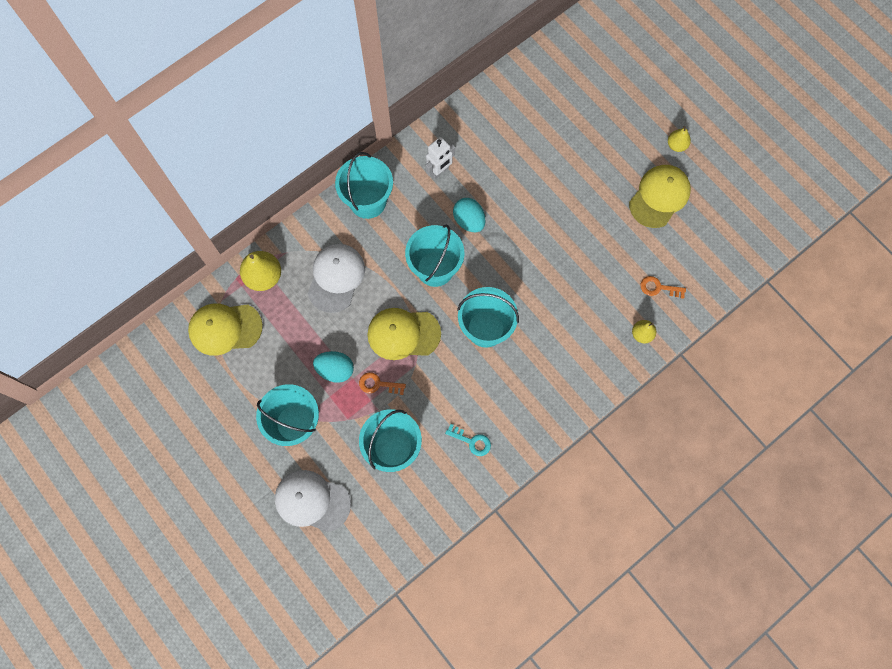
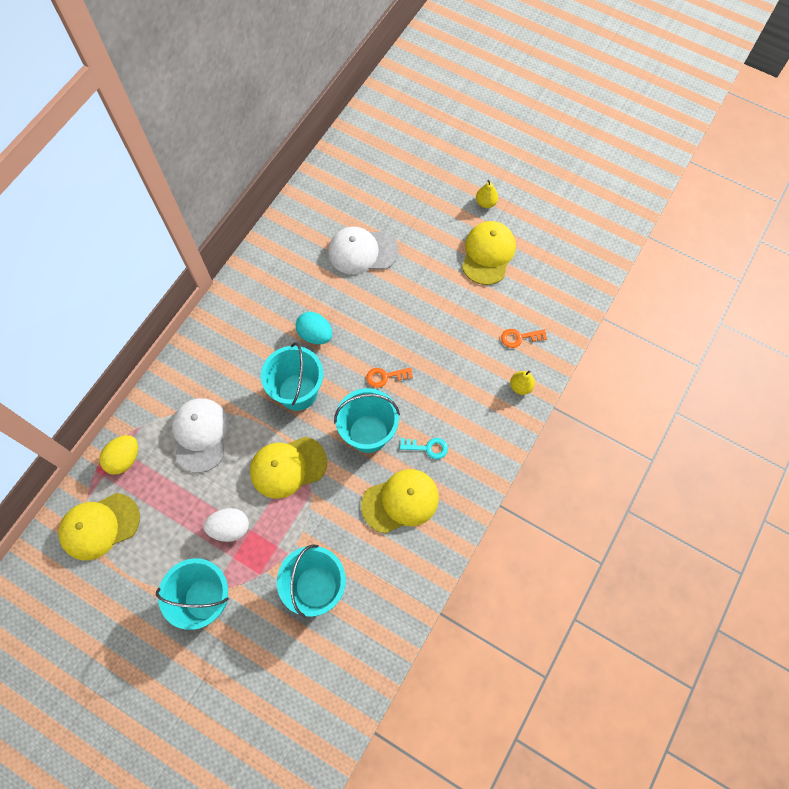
camera: 20 degrees left, 5 degrees down
(264, 277) = (124, 459): yellow pear -> yellow egg
(312, 501) = (250, 675): white cap -> white cap (362, 251)
(335, 370) = (230, 528): turquoise egg -> white egg
(367, 201) = (208, 349): turquoise bucket -> none
(378, 384) = (279, 527): orange key -> orange key (385, 377)
(439, 171) = (270, 297): white robot -> none
(472, 441) = (394, 551): turquoise key -> turquoise key (427, 447)
(493, 400) = (400, 501): none -> yellow cap

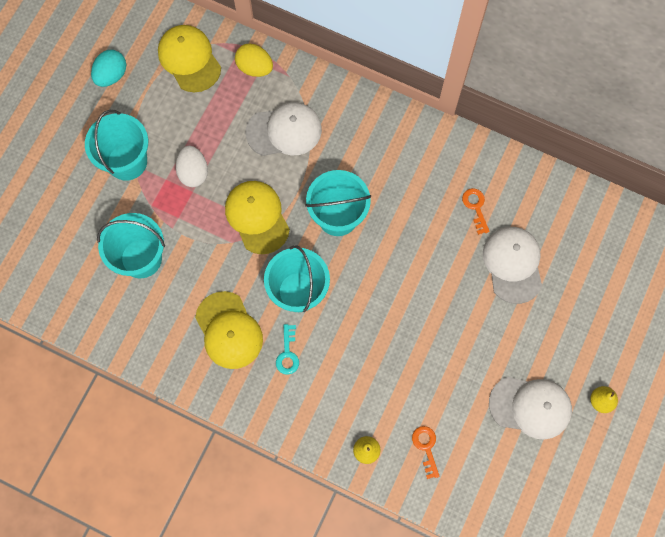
camera: 85 degrees right, 5 degrees up
(315, 335) = (404, 226): turquoise egg -> turquoise egg (111, 75)
(385, 377) = (363, 303): orange key -> orange key (475, 207)
(488, 254) = (530, 407): yellow cap -> white cap

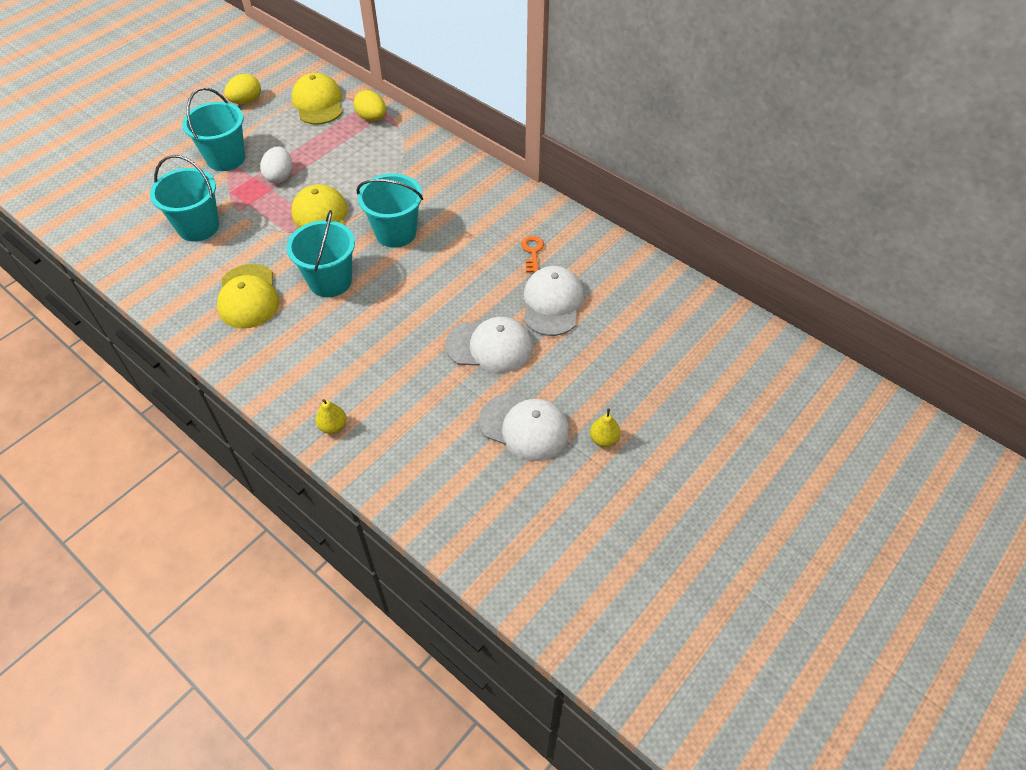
camera: 15 degrees right, 20 degrees down
(111, 75) = (246, 101): turquoise egg -> yellow egg
(284, 131) = (376, 164): white cap -> white cap (489, 346)
(287, 353) = (295, 327): turquoise key -> none
(426, 448) = (397, 438): orange key -> none

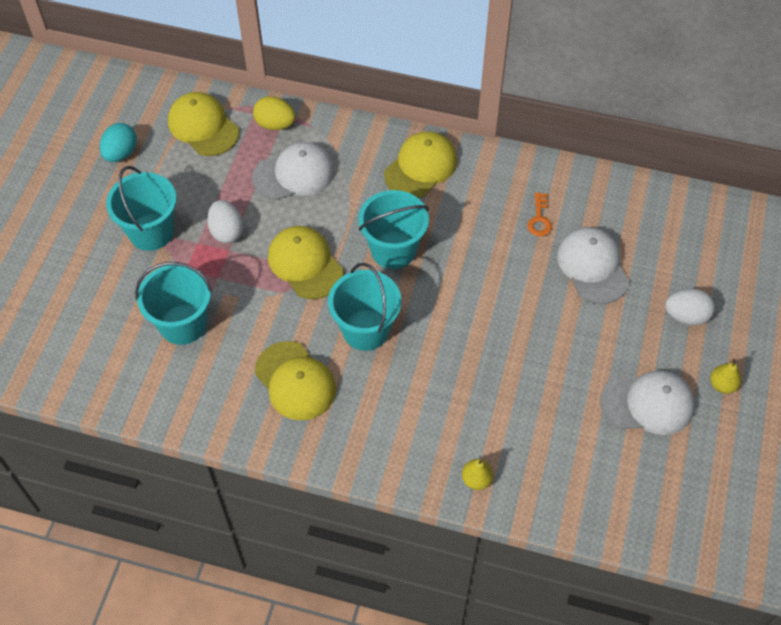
camera: 25 degrees left, 5 degrees up
(246, 101) = (121, 153): yellow egg -> turquoise egg
(462, 183) = (421, 167): none -> yellow cap
(489, 346) = (565, 336): white cap -> white cap (294, 174)
(532, 252) = (539, 219): orange key -> orange key turned 150 degrees counterclockwise
(609, 371) = (686, 316): none -> white egg

